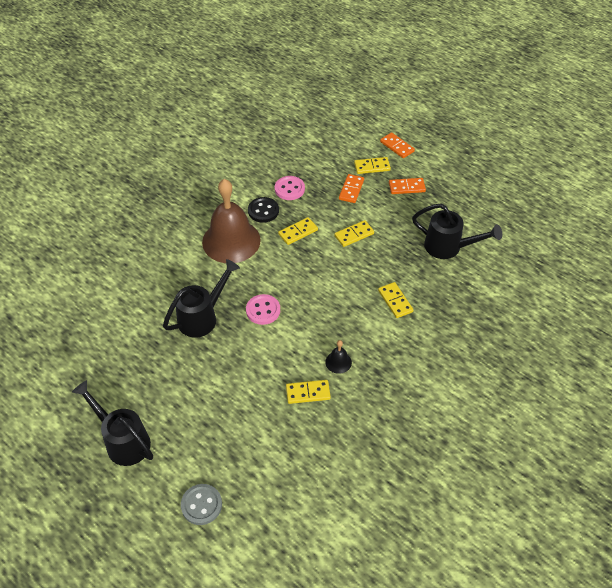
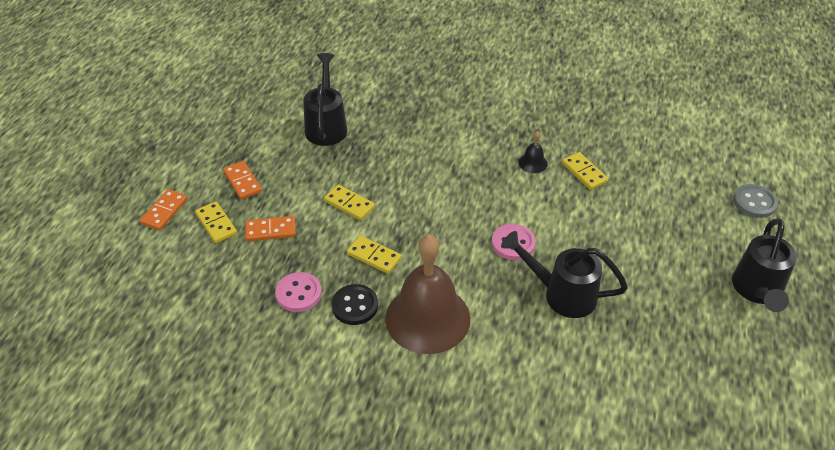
camera: 115 degrees left, 5 degrees down
(395, 301) = (427, 145): yellow domino -> none

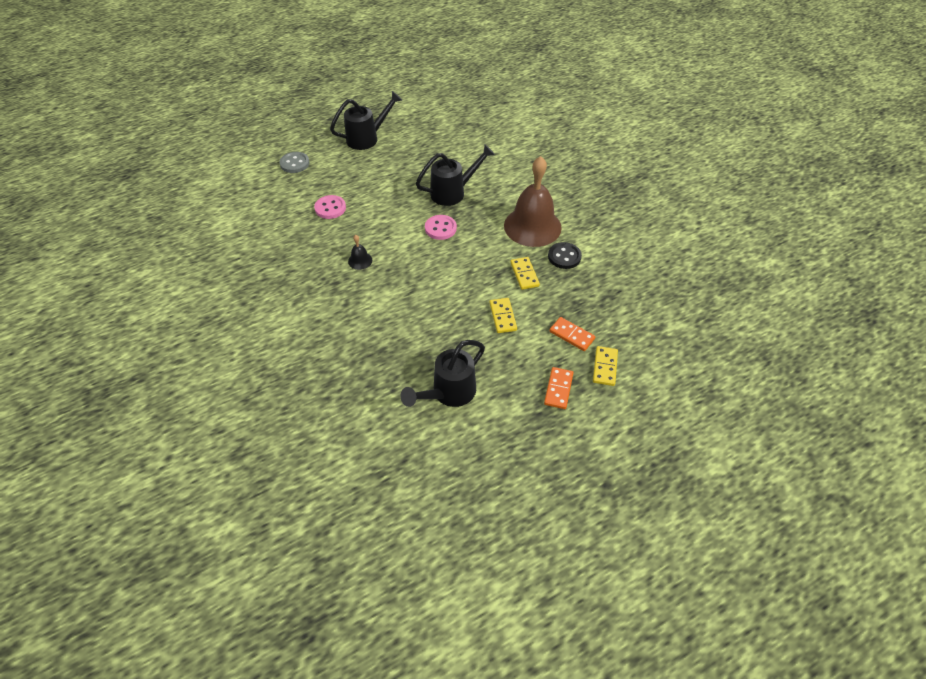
camera: 135 degrees left, 5 degrees up
(164, 211) = (636, 406): orange domino -> none
(298, 293) = (590, 284): pink button -> pink button (330, 208)
(562, 294) = (453, 192): black watering can -> black watering can turned 90 degrees counterclockwise
(584, 172) = (343, 234): yellow domino -> none

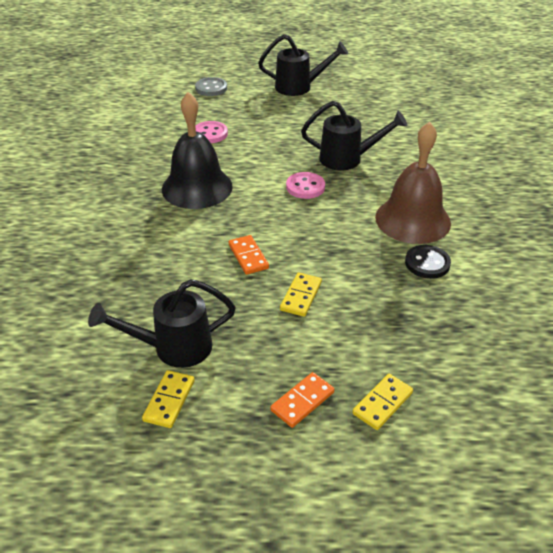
camera: 30 degrees right, 10 degrees down
(360, 260) = (197, 187): black bell -> black bell, size x2.48
(524, 274) = (363, 264): yellow domino -> yellow domino (169, 400)
(571, 335) = (368, 349): orange domino -> orange domino (248, 256)

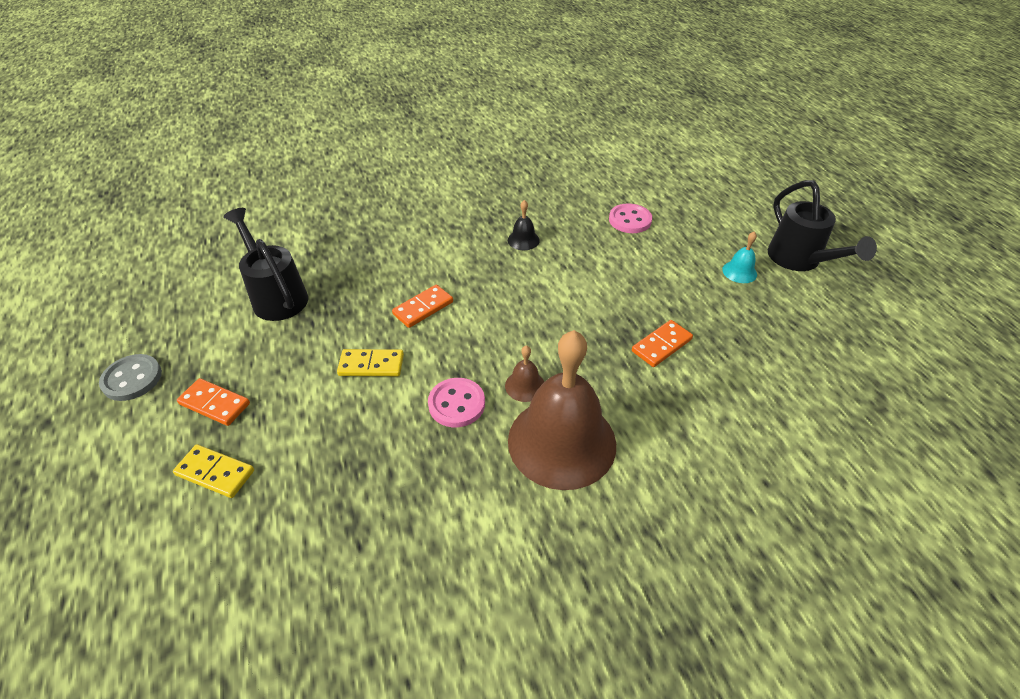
camera: 70 degrees right, 5 degrees up
(169, 400) = (211, 313): yellow domino -> none
(197, 187) = (523, 240): black bell -> black bell, size x0.40
(211, 88) = (725, 194): grey button -> grey button (132, 379)
(296, 110) = (739, 272): none -> turquoise bell
(305, 187) = (574, 321): pink button -> pink button (456, 404)
(347, 159) = (661, 345): black watering can -> orange domino
(358, 223) = (525, 385): none -> brown bell
(427, 263) = (472, 474): black button -> none

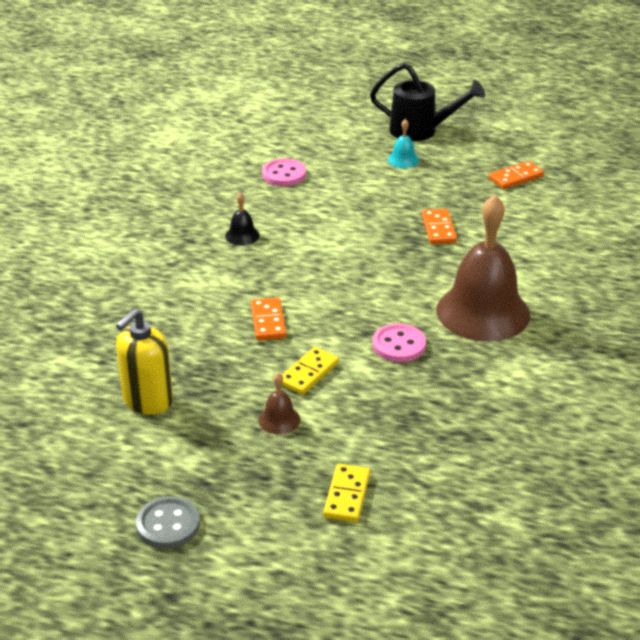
camera: 55 degrees left, 10 degrees down
(214, 404) = (261, 477): orange domino -> orange domino (516, 177)
(215, 472) = (346, 495): yellow domino -> yellow domino turned 45 degrees counterclockwise
(276, 296) = (147, 401): black watering can -> yellow soap dispenser
(525, 385) = (414, 306): brown bell -> brown bell (279, 420)

